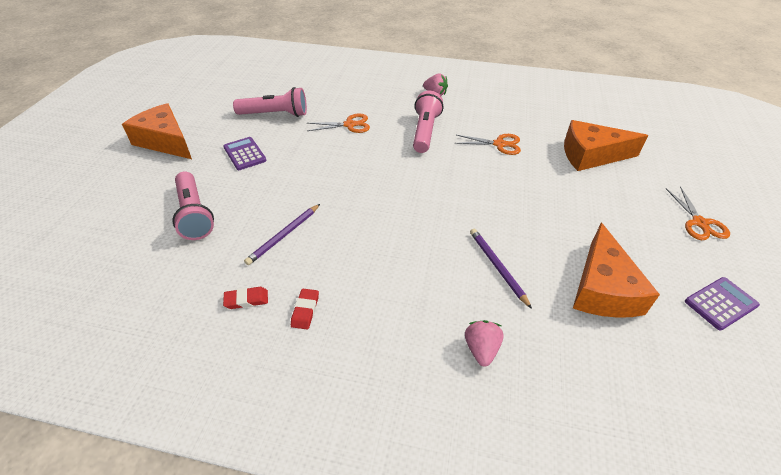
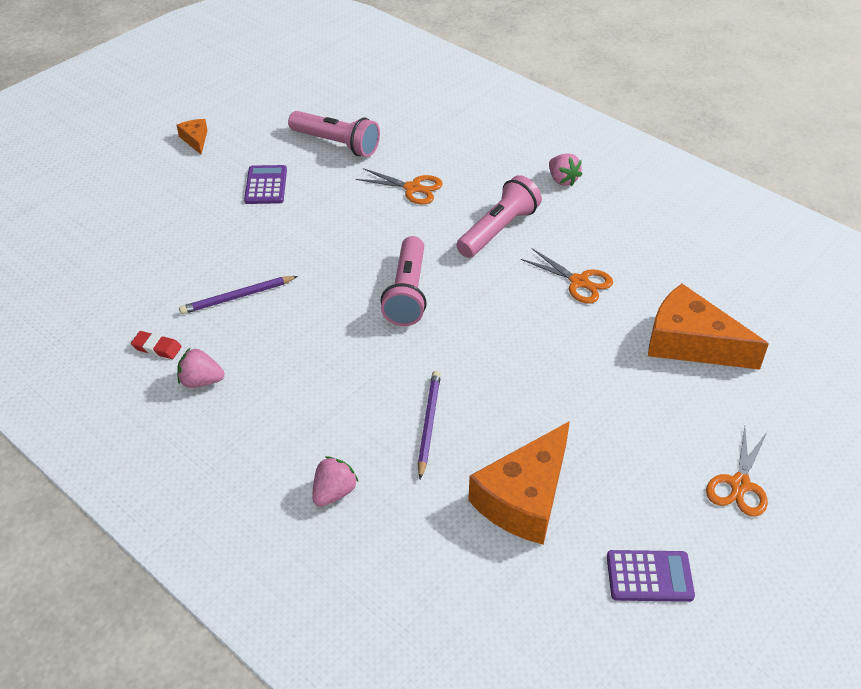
camera: 30 degrees right, 0 degrees up
(165, 141) = (195, 140): orange cheese -> orange cheese, size x0.47
(194, 214) = (168, 239): pink flashlight -> pink flashlight (407, 293)
(305, 310) = (201, 381): red eraser -> pink strawberry

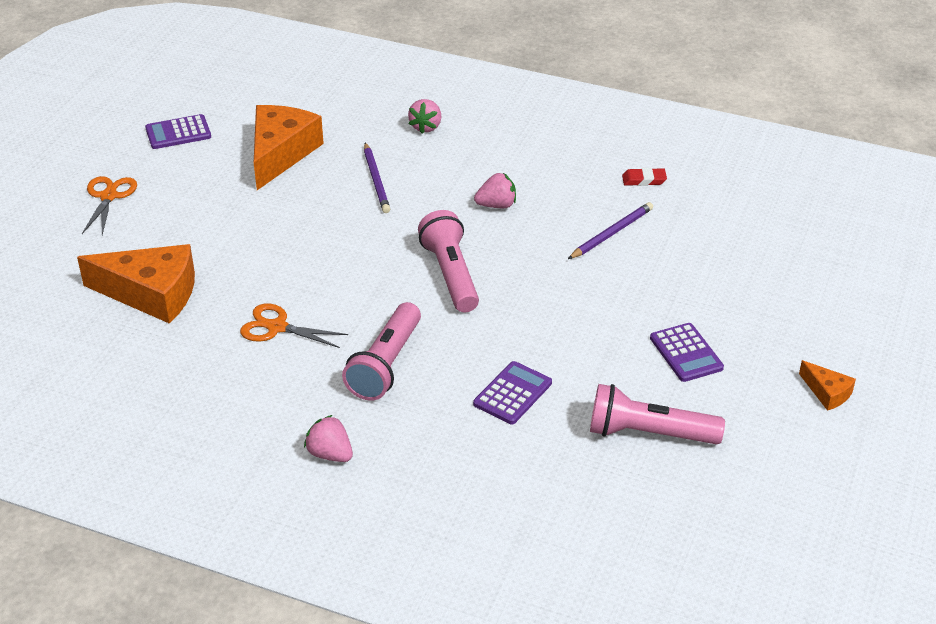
camera: 160 degrees right, 5 degrees down
(201, 381) = (584, 166): pink strawberry -> pink strawberry (496, 205)
(412, 188) = (512, 393): orange scissors -> purple calculator

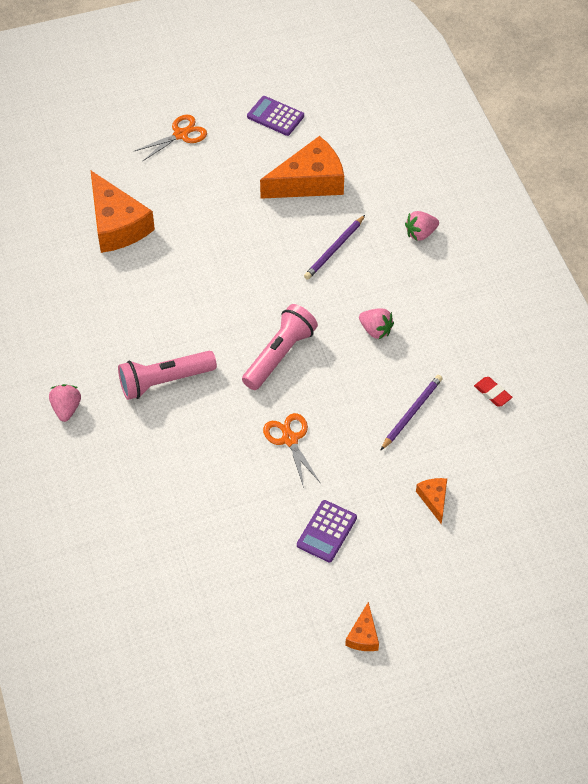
camera: 50 degrees right, 15 degrees up
(277, 327) = (146, 305): orange scissors -> orange scissors (290, 439)
(512, 393) = (199, 462): purple calculator -> none
(611, 233) = (411, 413): purple pencil -> purple pencil turned 60 degrees counterclockwise
(648, 433) = (230, 557): pink flashlight -> none
(719, 270) = (434, 499): none -> orange cheese

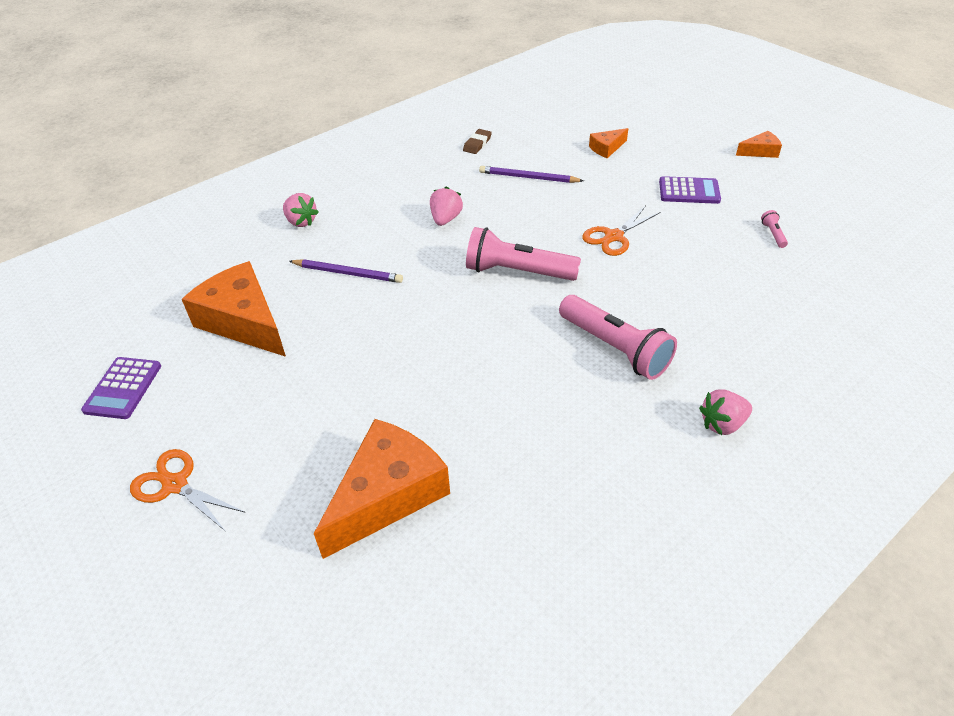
camera: 110 degrees left, 10 degrees down
(231, 561) = (773, 234): none -> pink flashlight
(492, 393) = (477, 144): red eraser -> brown eraser

